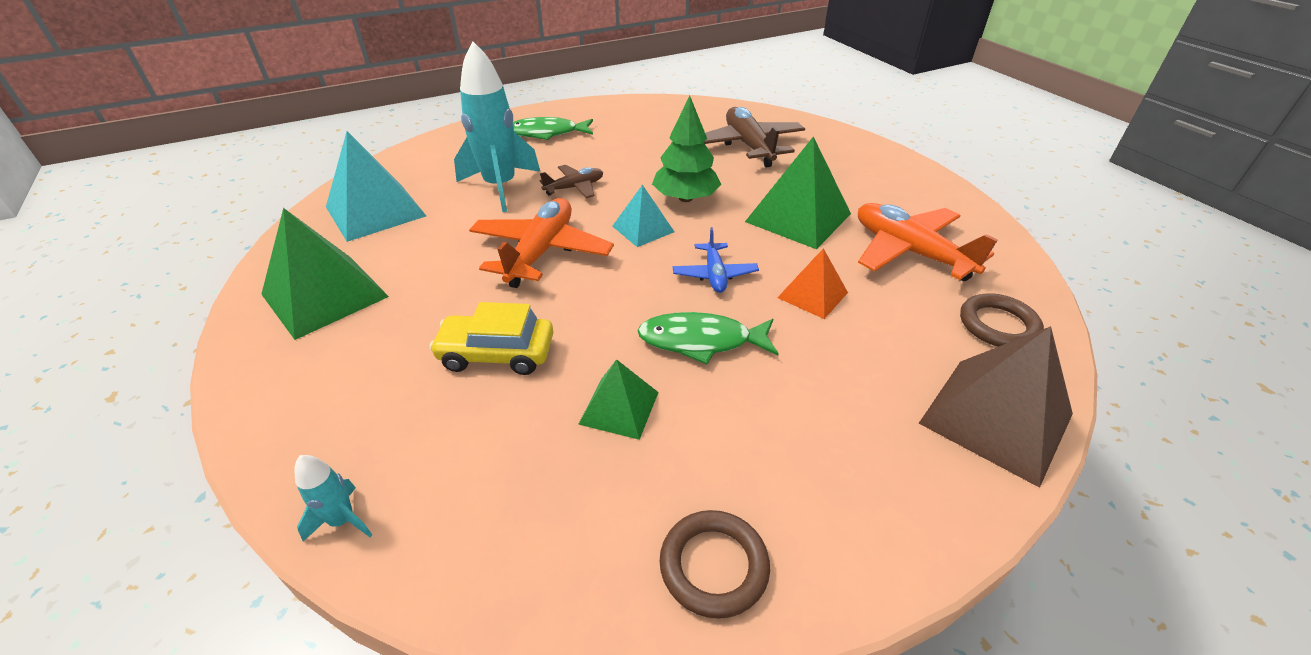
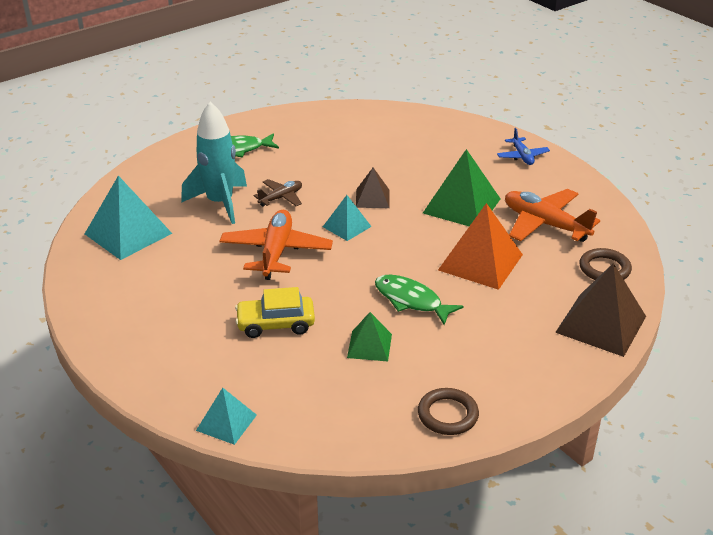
camera: 10 degrees left, 5 degrees down
(324, 295) = (129, 300): green pyramid -> none
(343, 520) = (226, 422): turquoise rocket -> turquoise pyramid
(685, 198) = (372, 198): green tree -> brown pyramid
(701, 341) = (411, 300): green fish -> green fish turned 45 degrees clockwise
(714, 274) = (409, 255): blue plane -> blue plane (522, 156)
(749, 146) = (411, 147): brown plane -> none
(812, 295) = (480, 262): orange pyramid -> orange pyramid, size x1.77

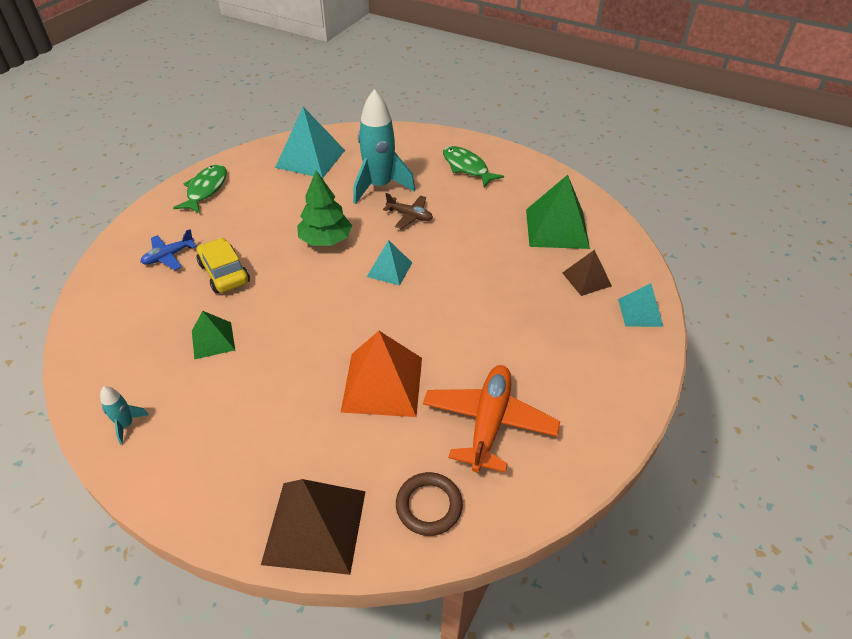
camera: 65 degrees right, 10 degrees up
(226, 422) = (93, 287): turquoise pyramid -> turquoise pyramid (640, 312)
(276, 252) = (325, 240): orange plane -> green tree
(372, 198) = (447, 271): brown pyramid -> brown pyramid (586, 279)
(411, 300) = (292, 349): green fish -> green fish (206, 189)
(447, 415) = (126, 425): brown ring -> turquoise rocket
(461, 206) = (478, 340): green pyramid -> green pyramid (556, 228)
(522, 156) = (620, 365): blue plane -> blue plane (169, 256)

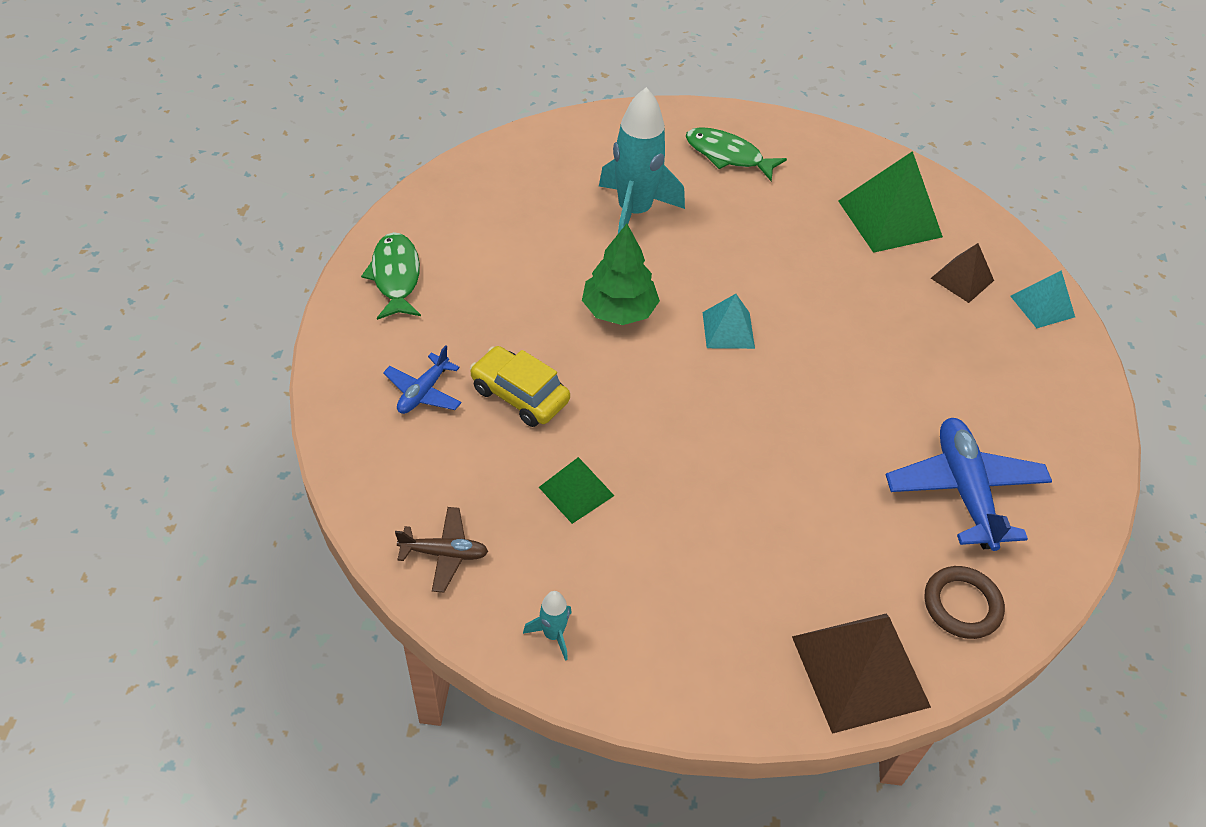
camera: 25 degrees left, 5 degrees up
(310, 158) = (509, 190): turquoise pyramid -> none
(382, 384) = (820, 482): orange pyramid -> none
(409, 216) = (702, 246): brown plane -> brown plane (444, 553)
(489, 423) = (964, 490): orange plane -> blue plane

